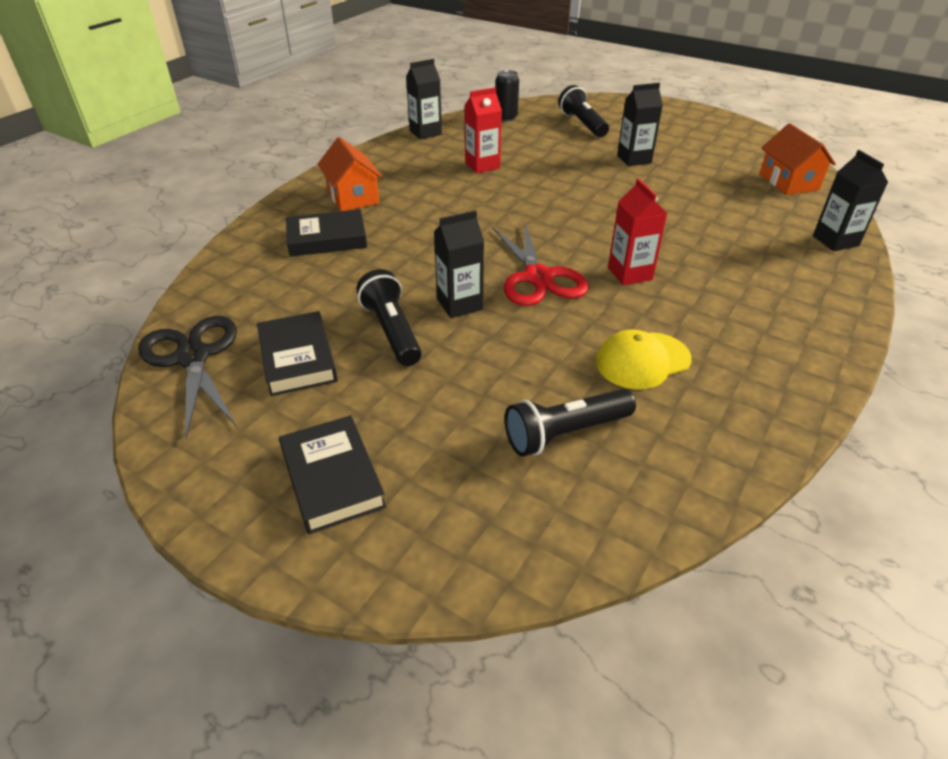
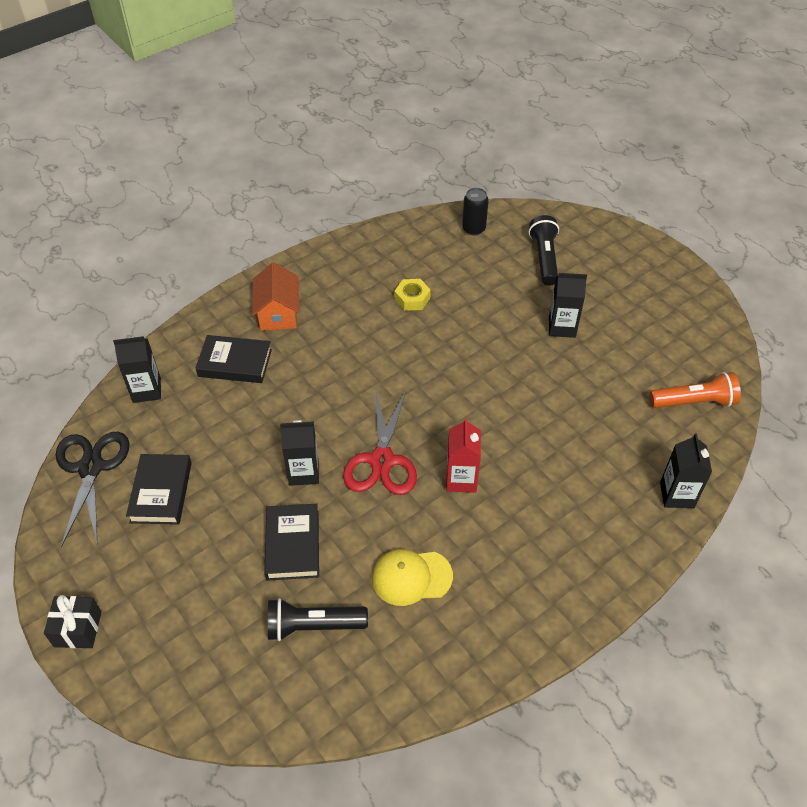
camera: 20 degrees right, 10 degrees up
(249, 525) = (78, 629): none -> black gift
(332, 478) = (141, 610): black book -> black book (293, 545)
(392, 331) = (239, 485): black flashlight -> none
(425, 133) = (384, 234): black carton -> black carton (146, 390)
(482, 165) = (412, 298): red carton -> yellow nut
(788, 182) = (694, 402): orange house -> orange flashlight

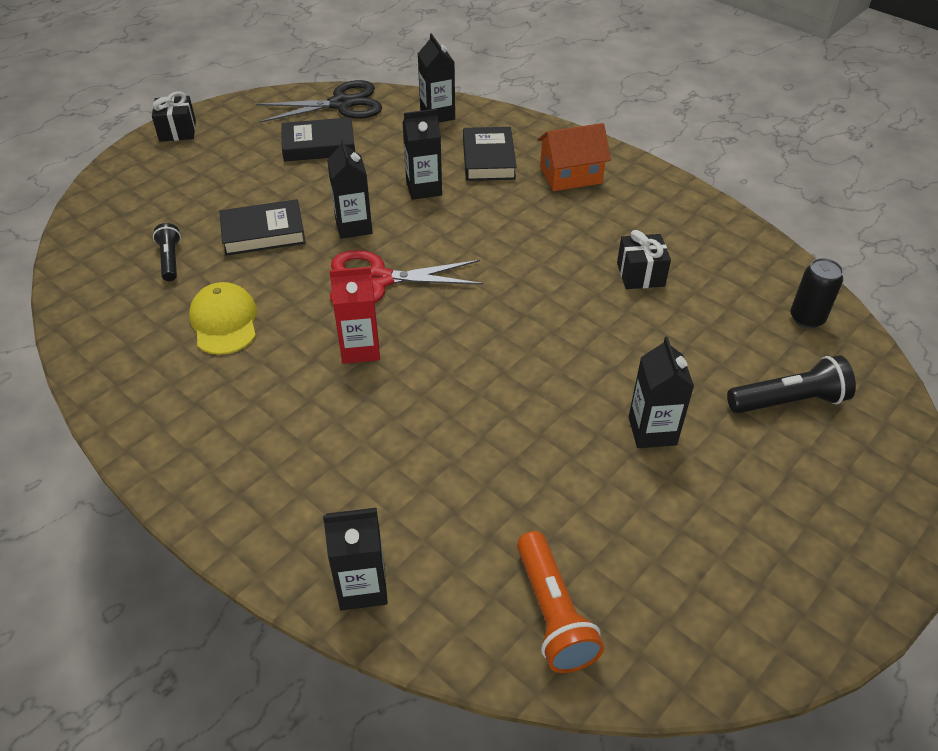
camera: 80 degrees right, 5 degrees down
(263, 415) = (424, 188): none -> black carton
(313, 626) = (170, 260): black flashlight -> black flashlight, size x0.64
(412, 298) = (640, 274): yellow nut -> black gift

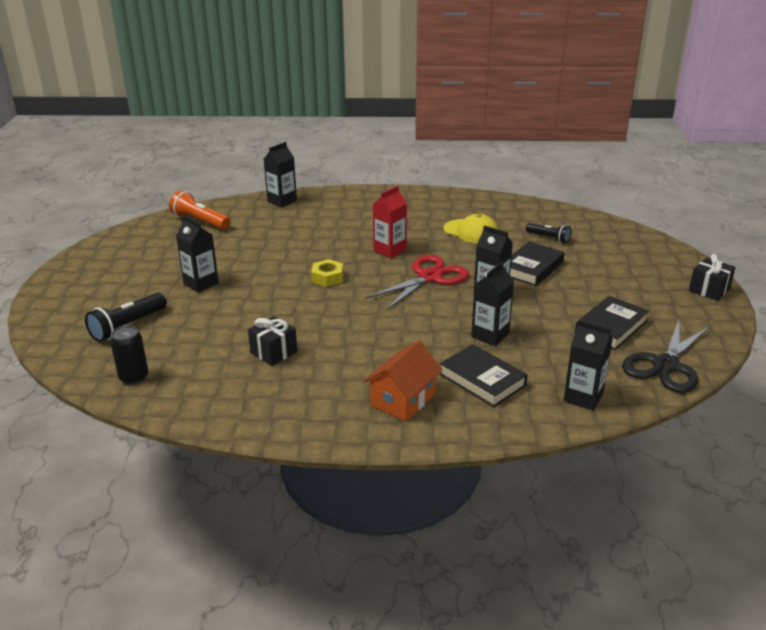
camera: 140 degrees right, 15 degrees down
(485, 346) = (327, 278): none -> yellow nut

